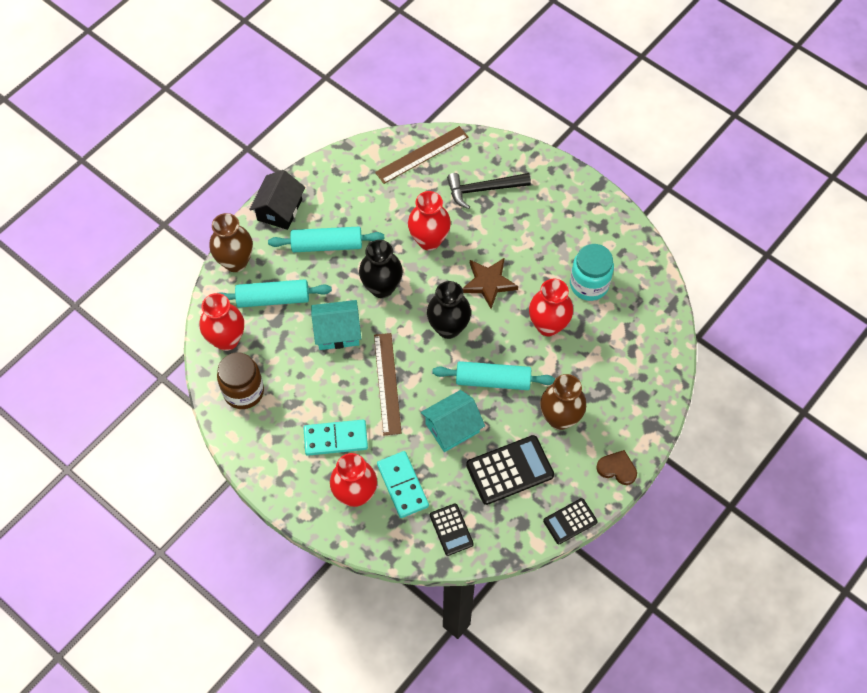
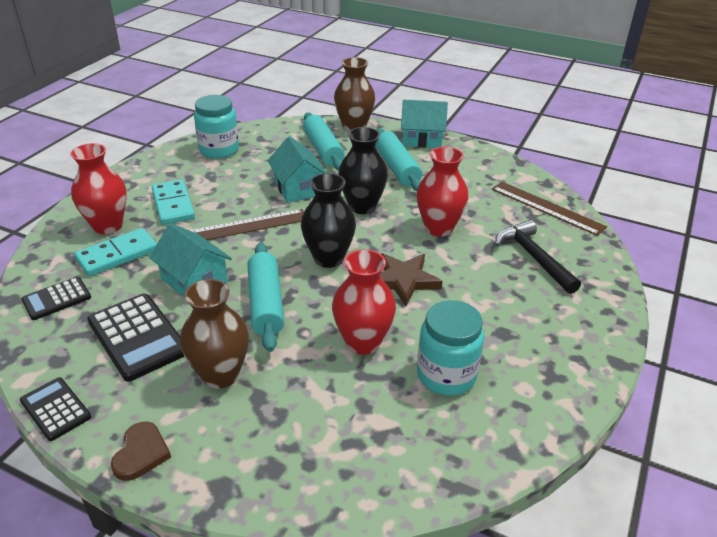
camera: 75 degrees right, 25 degrees down
(227, 339) = (271, 135): red vase -> none
(243, 391) = (219, 150): brown jar -> turquoise jar
(279, 210) = (422, 139): black house -> turquoise house

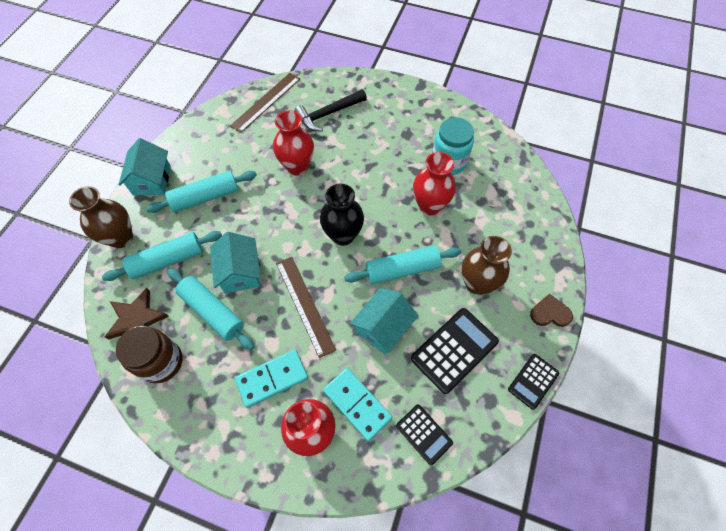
camera: 95 degrees left, 25 degrees up
(219, 150) = (161, 362): turquoise jar -> brown jar
(258, 173) = (213, 311): none -> turquoise rolling pin
(298, 188) = (240, 272): turquoise house -> turquoise house turned 75 degrees counterclockwise
(362, 206) = (269, 219): black vase -> none
(403, 280) = (363, 186): brown star -> brown star (137, 319)

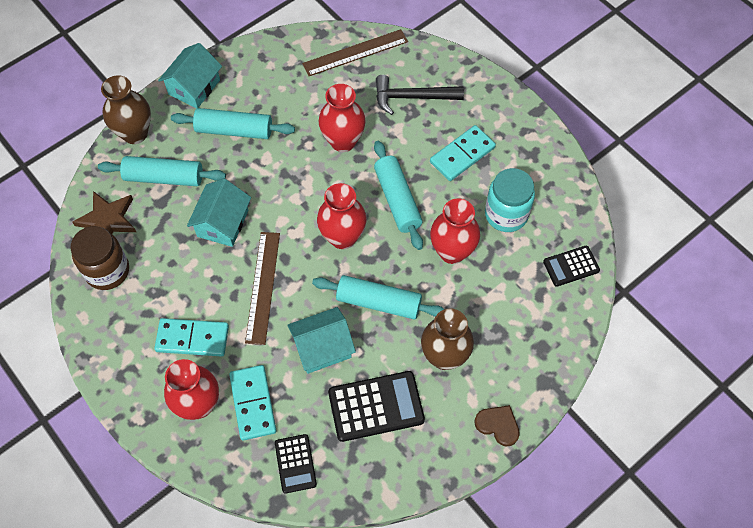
camera: 30 degrees right, 0 degrees up
(213, 311) = (176, 248): turquoise rolling pin -> turquoise rolling pin (397, 200)
(343, 235) = (343, 237): black vase -> red vase
(390, 136) = (462, 155): none -> turquoise domino
(533, 381) = (432, 477): black calculator -> black calculator (571, 266)

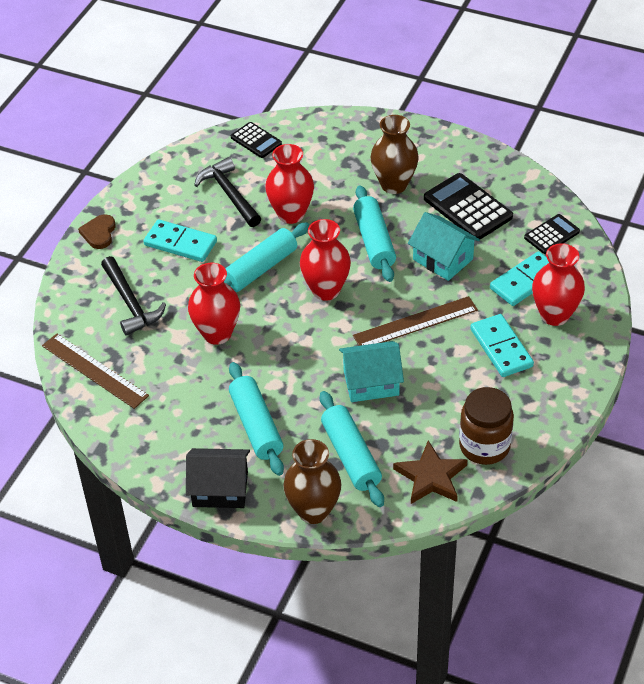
camera: 115 degrees left, 15 degrees down
(194, 87) = (220, 489): turquoise house -> black house
(498, 425) = (428, 137): brown heart -> brown heart (99, 233)
(506, 214) = (229, 194): turquoise jar -> black hammer

